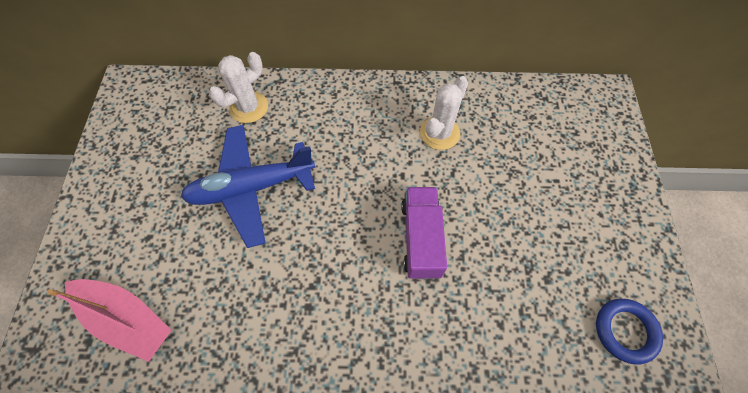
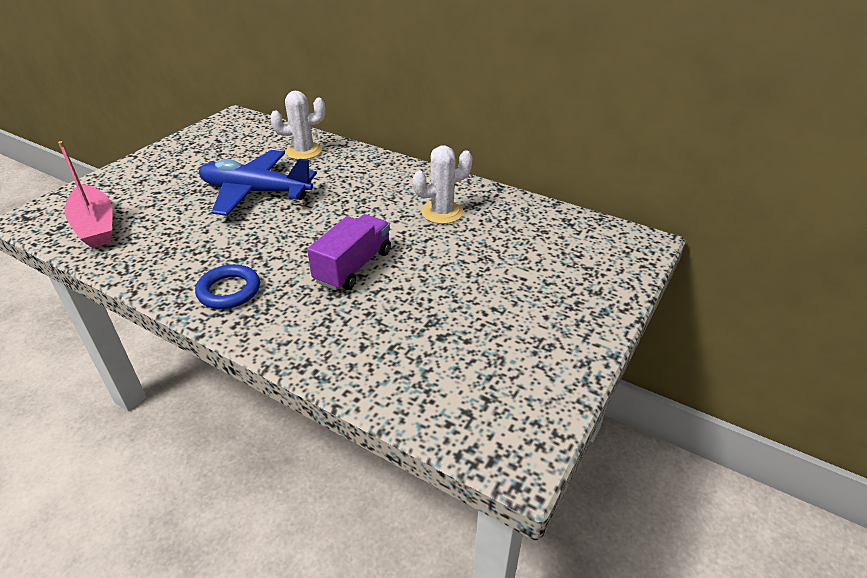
camera: 30 degrees right, 25 degrees down
(625, 331) = (482, 405): blue ring -> blue ring (229, 291)

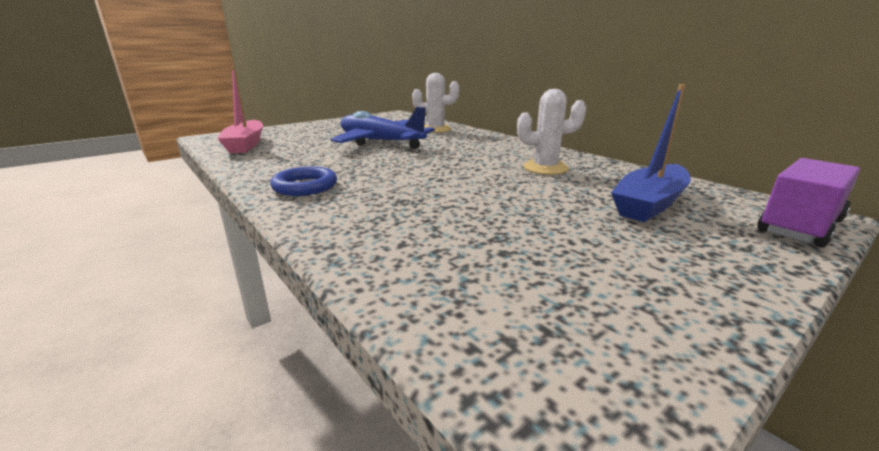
camera: 20 degrees right, 15 degrees down
(353, 267) = (433, 188): purple truck -> purple truck (799, 226)
(534, 252) = (649, 204): none -> blue boat

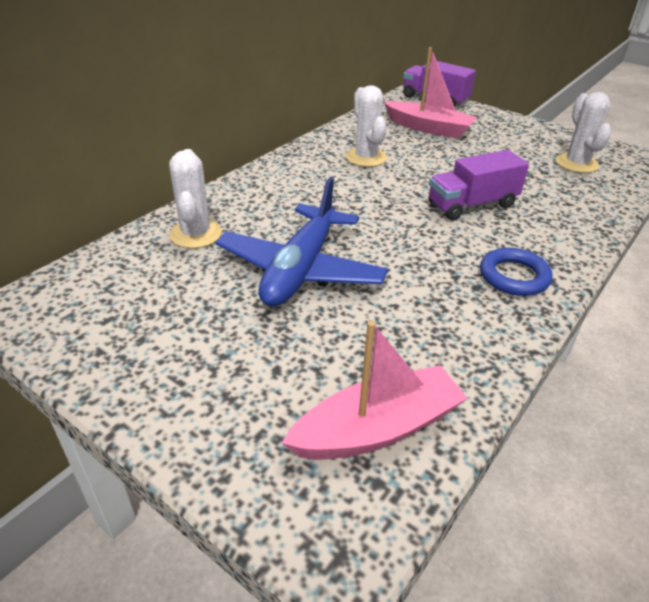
camera: 105 degrees left, 15 degrees up
(430, 192) = (472, 205): none -> purple truck
(535, 293) = (576, 163): none -> white cactus
(649, 204) = (429, 128): blue boat -> pink boat

